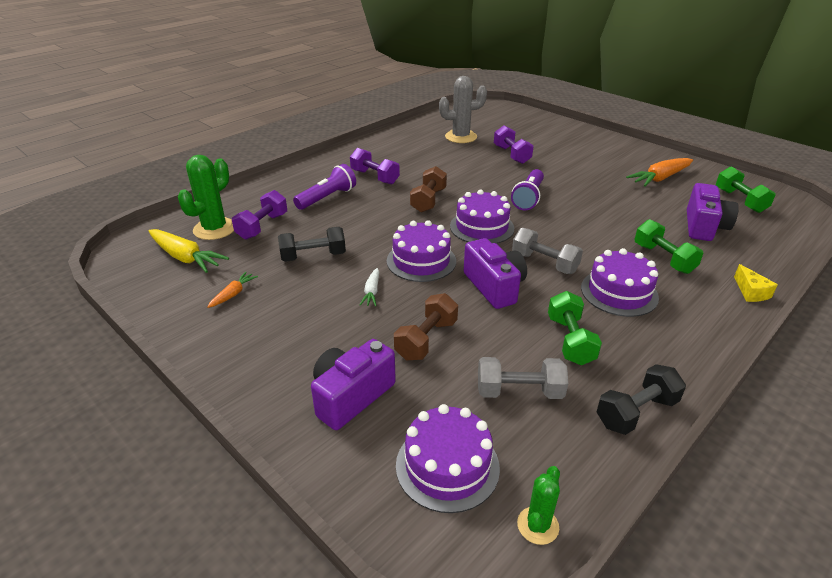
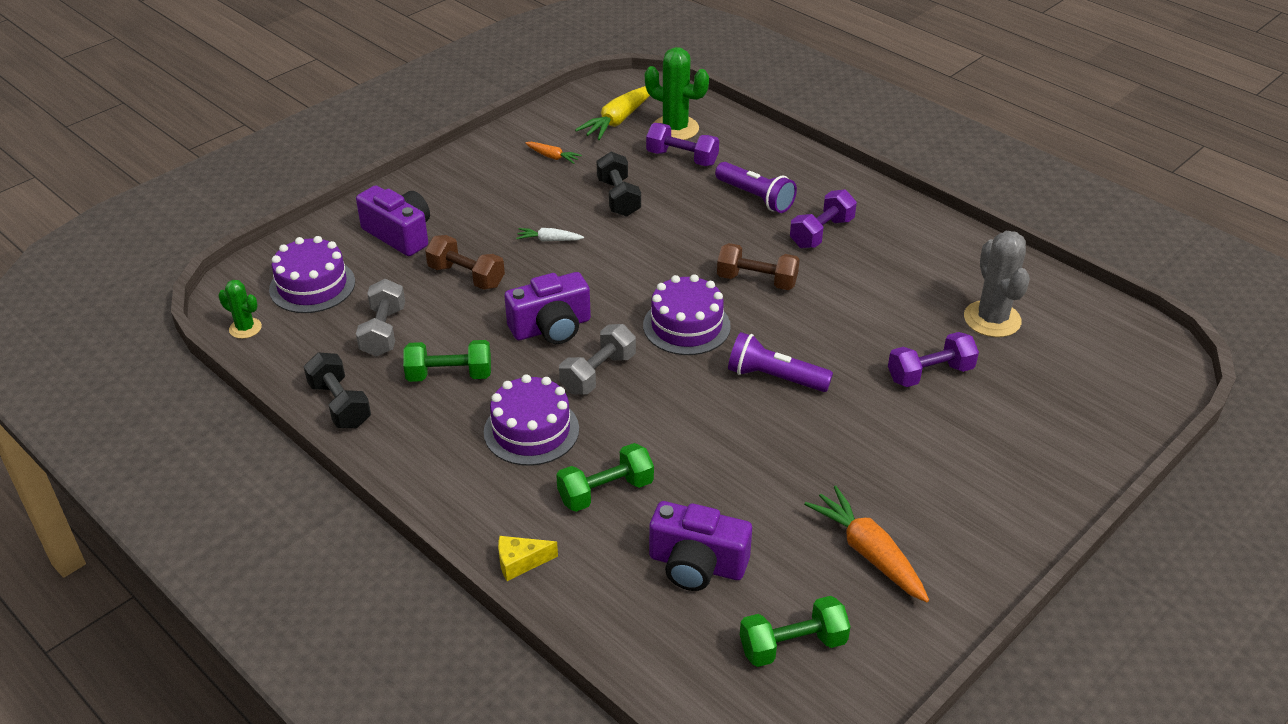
camera: 90 degrees right, 5 degrees up
(421, 261) = (607, 274): purple cake -> none

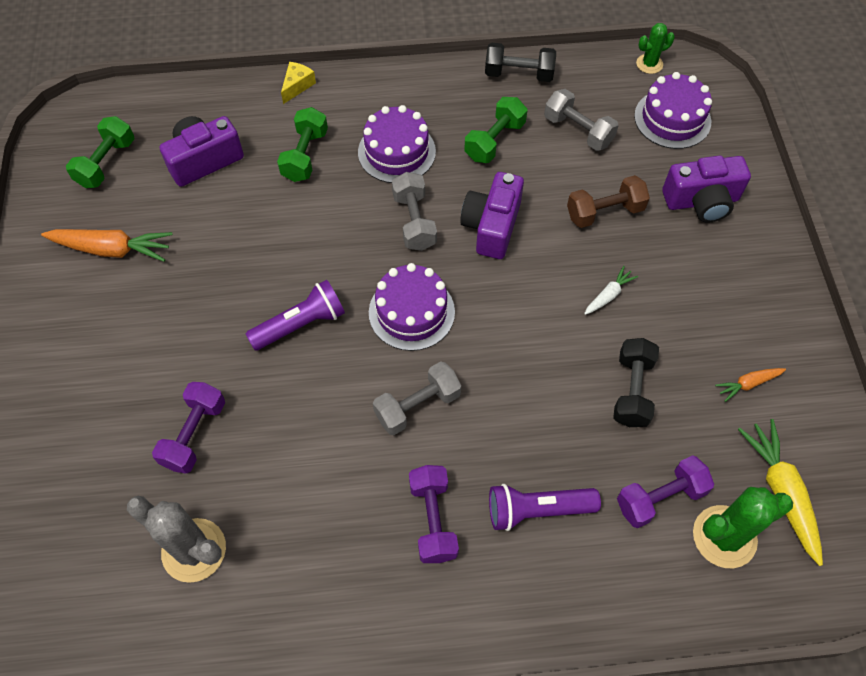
camera: 130 degrees right, 20 degrees up
(618, 198) = (632, 390): black dumbbell -> black dumbbell turned 75 degrees clockwise
(757, 281) = (417, 406): brown dumbbell -> grey dumbbell

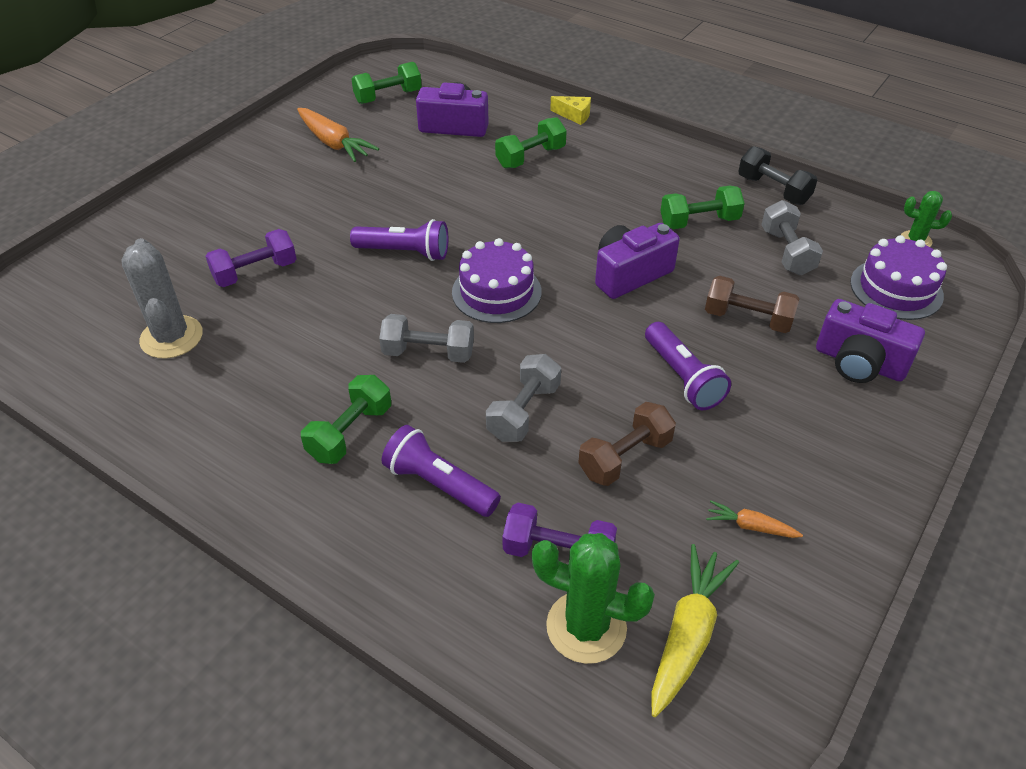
camera: 40 degrees right, 15 degrees down
(297, 86) = (574, 115): yellow cheese -> yellow cheese turned 45 degrees clockwise
(396, 152) = (605, 189): purple cake -> none
(414, 221) = (567, 238): grey dumbbell -> grey dumbbell (523, 412)
(433, 520) = (350, 433): purple dumbbell -> green dumbbell
(608, 295) = (683, 377): white carrot -> purple flashlight
(632, 390) = (625, 457): black dumbbell -> brown dumbbell

